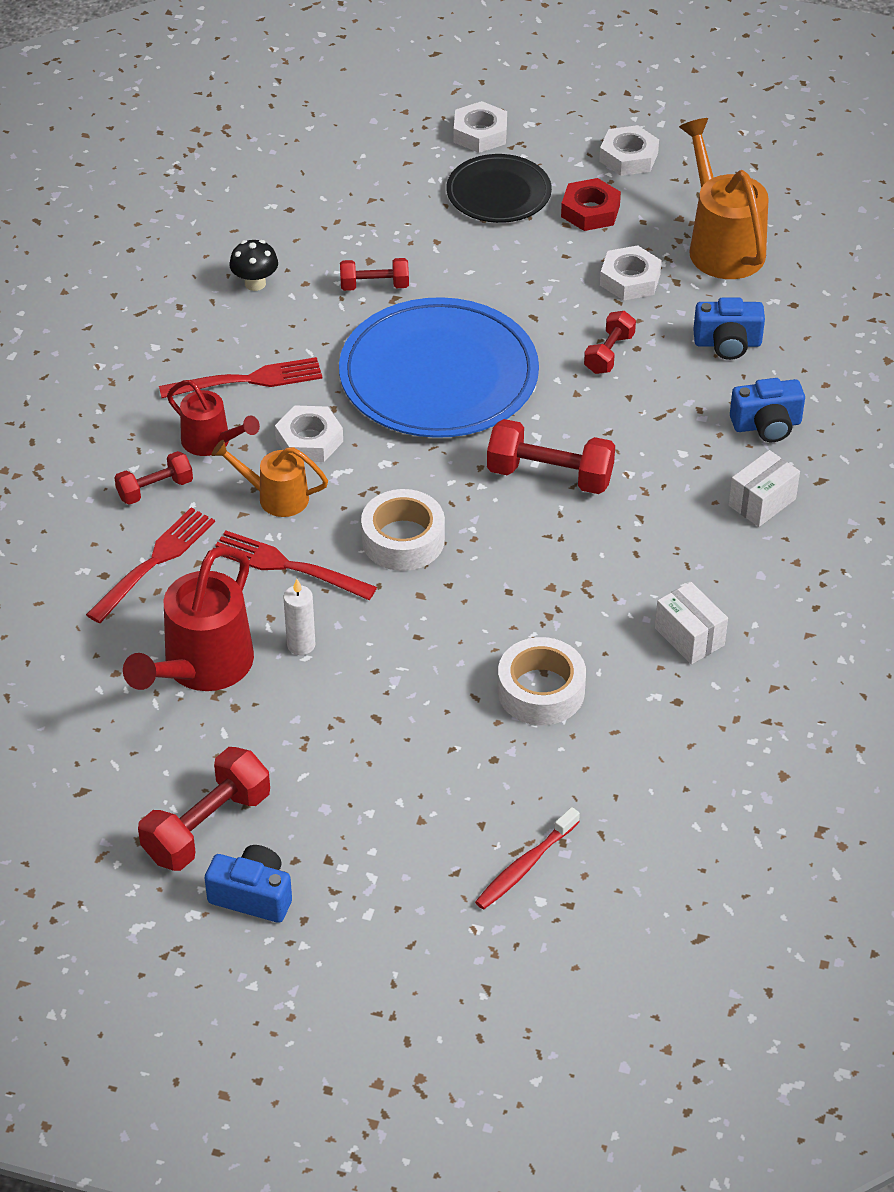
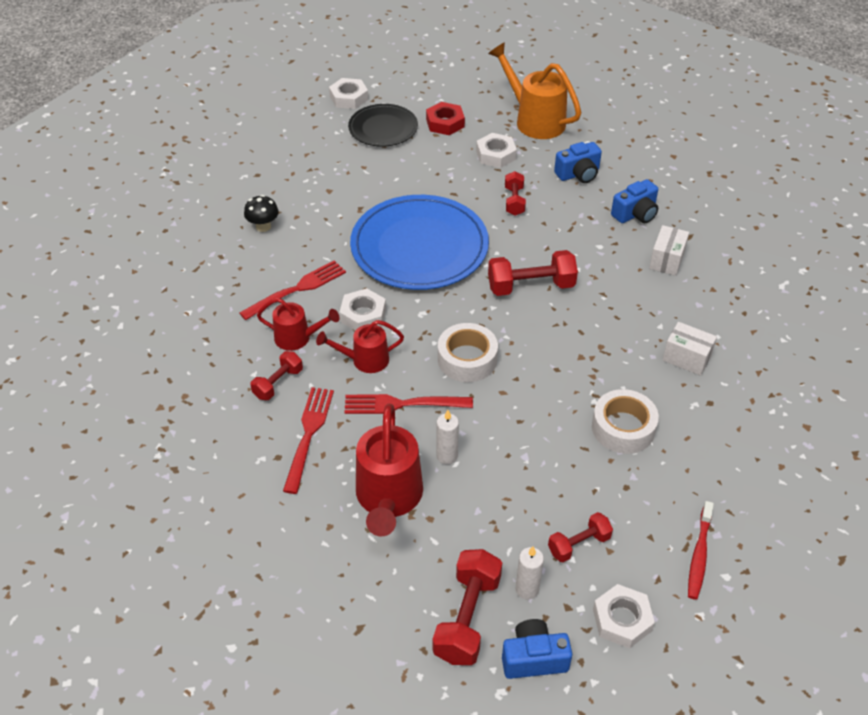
camera: 25 degrees left, 0 degrees up
(275, 497) = (364, 360): orange watering can -> red watering can
(294, 823) = (527, 589): none -> white candle
(374, 286) = (342, 205): red dumbbell -> red dumbbell (578, 544)
(628, 157) = (446, 87): white nut -> white nut (622, 620)

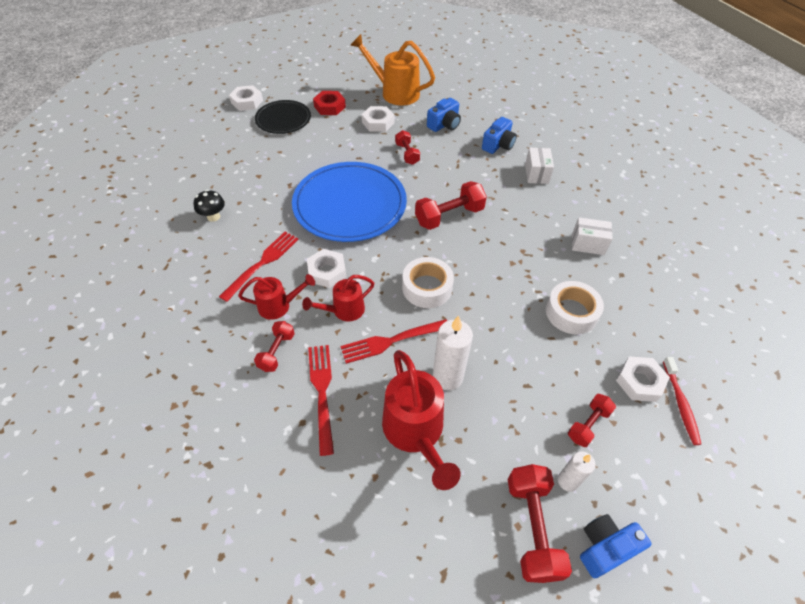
camera: 20 degrees left, 5 degrees up
(447, 456) = (447, 377): white candle -> white candle, size x1.64
(622, 620) = (654, 483): white nut -> white nut (639, 382)

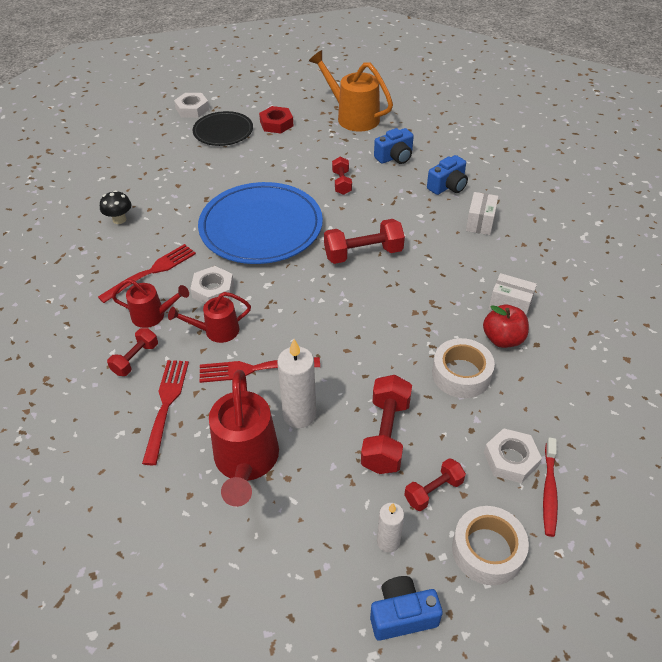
camera: 15 degrees right, 5 degrees down
(378, 122) = (322, 146): white nut -> none
(427, 287) = (311, 322): white tape -> white tape (487, 550)
(532, 527) = (332, 578): red dumbbell -> red dumbbell (386, 435)
(593, 275) = (503, 339): none -> red apple

